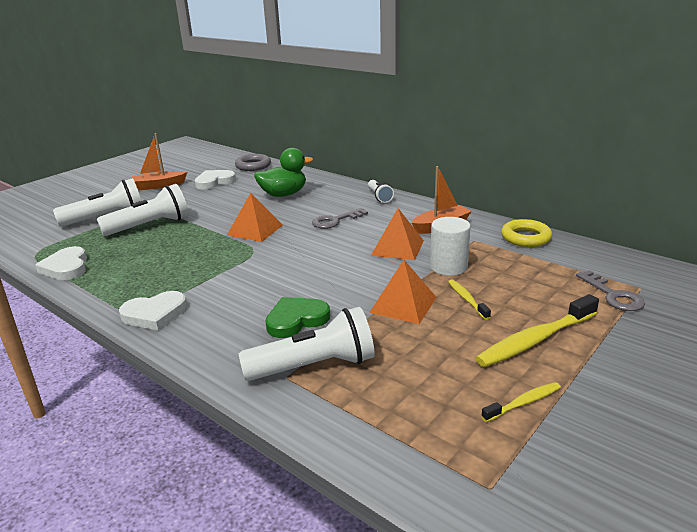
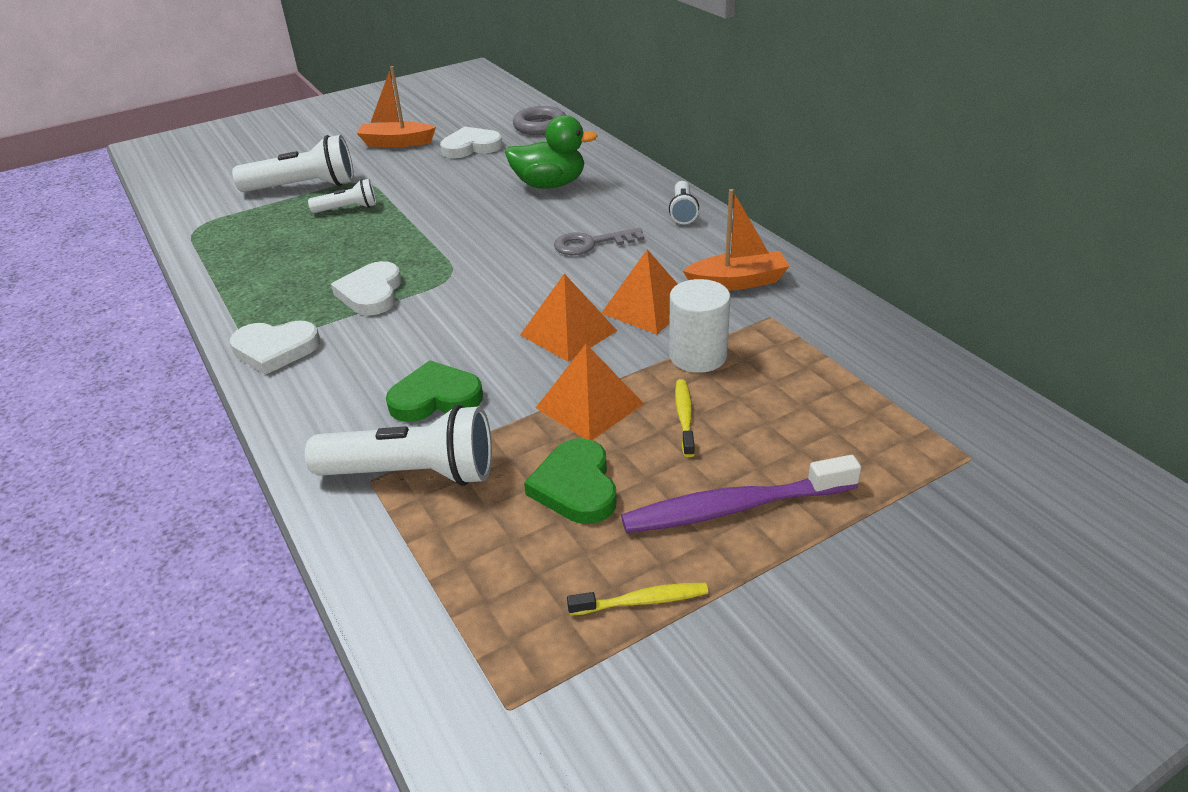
camera: 20 degrees right, 10 degrees up
(66, 267) = (217, 256): white heart -> white heart (371, 293)
(150, 226) = (348, 209): white flashlight -> white flashlight, size x0.55
(255, 230) = (474, 240): orange pyramid -> orange pyramid (568, 332)
(430, 350) = (576, 486): none -> green heart
(525, 238) = (854, 327): yellow ring -> none
(535, 340) = (733, 508): yellow toothbrush -> purple toothbrush
(613, 295) = (914, 461): grey key -> none

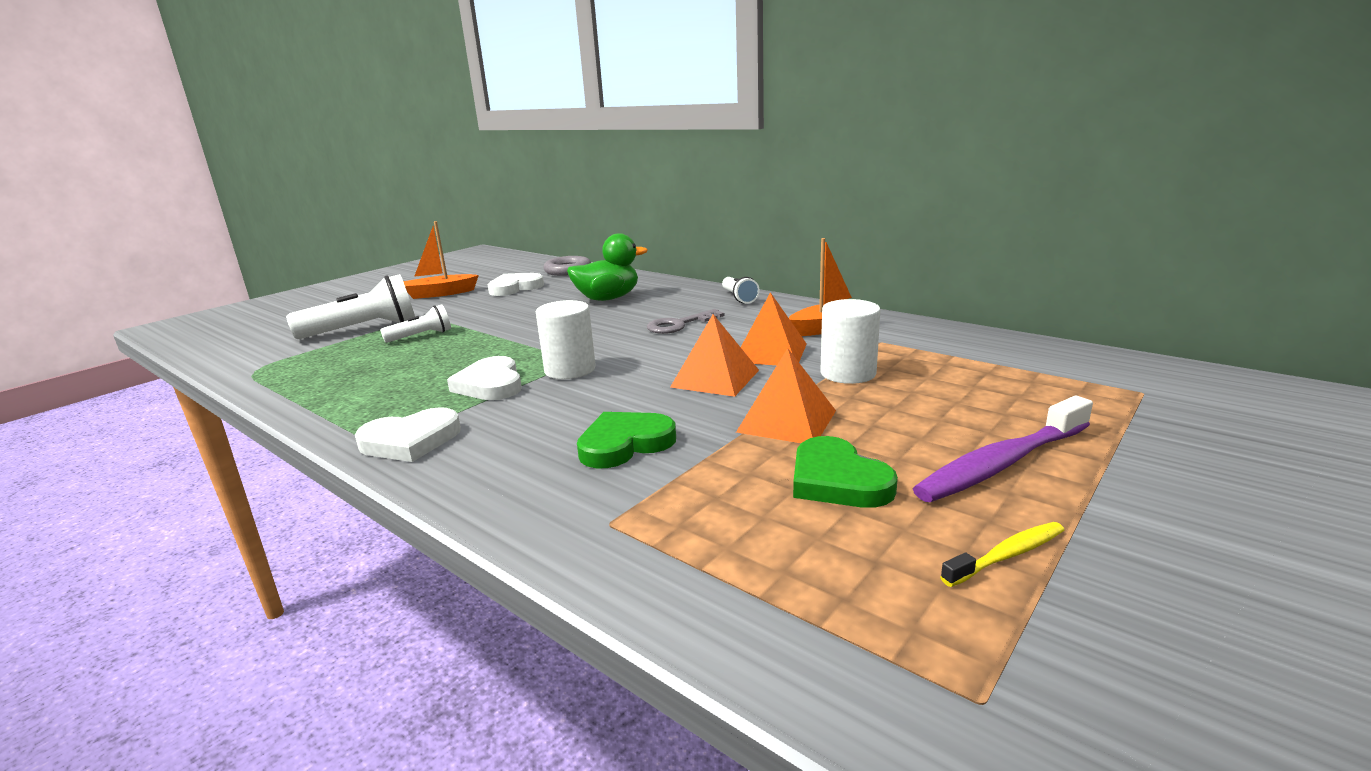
camera: 20 degrees left, 15 degrees down
(412, 473) = (653, 507): white flashlight -> none
(448, 289) = (570, 369): none -> white cylinder
(684, 417) = (882, 412): yellow toothbrush -> none

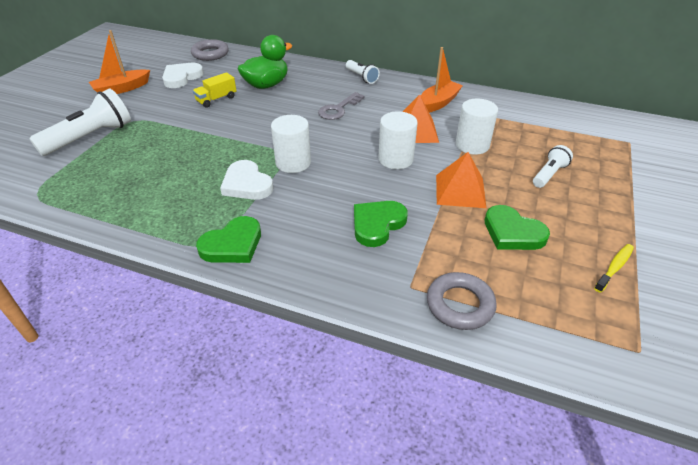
camera: 20 degrees left, 20 degrees up
(410, 441) = (232, 244): white heart -> green heart
(421, 336) = (149, 140): white flashlight -> white flashlight (549, 174)
(535, 307) = (216, 99): none -> yellow truck
(669, 560) = (460, 304): none -> grey ring
(715, 378) = (395, 159): orange pyramid -> white cylinder
(1001, 463) = (585, 206): purple toothbrush -> none

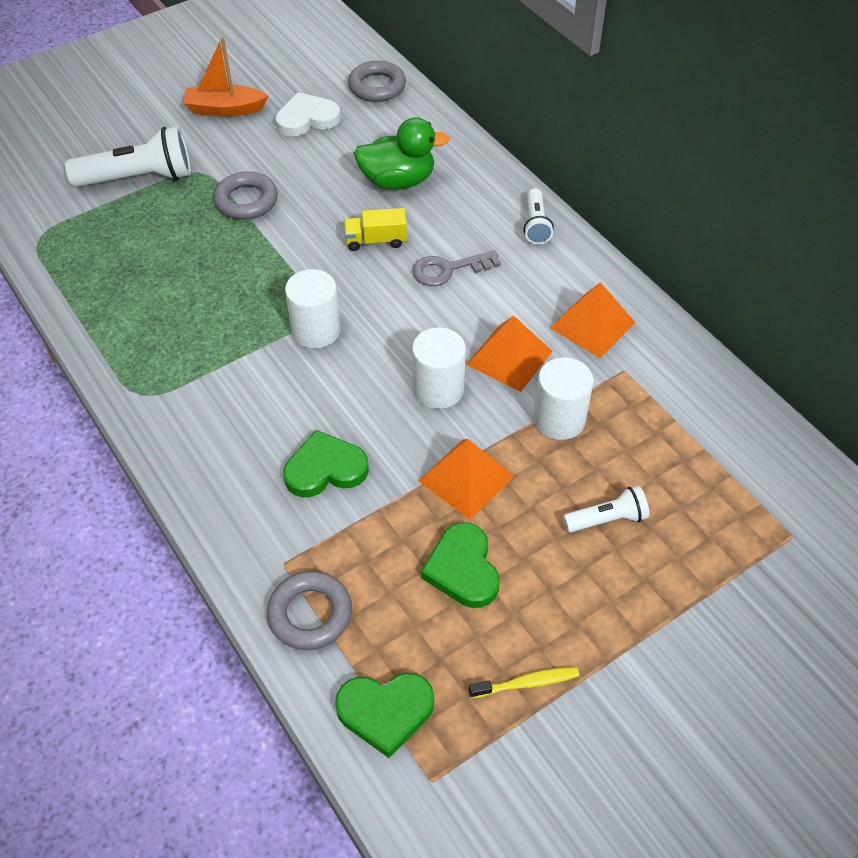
camera: 35 degrees right, 10 degrees up
(181, 122) = (246, 201): none -> grey ring
(216, 99) = (316, 179): yellow truck -> yellow truck (375, 240)
(232, 244) = (162, 409): green heart -> green heart (385, 712)
(247, 184) = (240, 335): white heart -> none
(438, 103) = (592, 325): orange boat -> orange pyramid

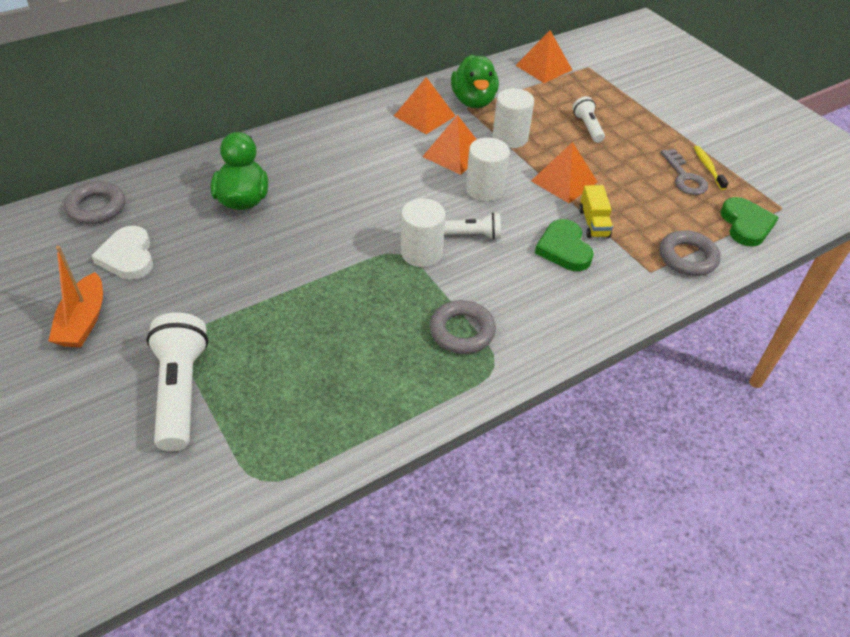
camera: 90 degrees left, 5 degrees down
(246, 201) = (243, 300): grey ring -> grey ring (462, 331)
(375, 240) = (318, 215): yellow truck -> yellow truck (593, 223)
(448, 269) = (360, 177): grey key -> grey key (684, 177)
(462, 569) = (636, 187): green heart -> none
(536, 225) = (317, 131): white flashlight -> white flashlight (473, 235)
(643, 378) = (473, 101): none -> green duck
(768, 470) = (543, 67): none -> orange pyramid

